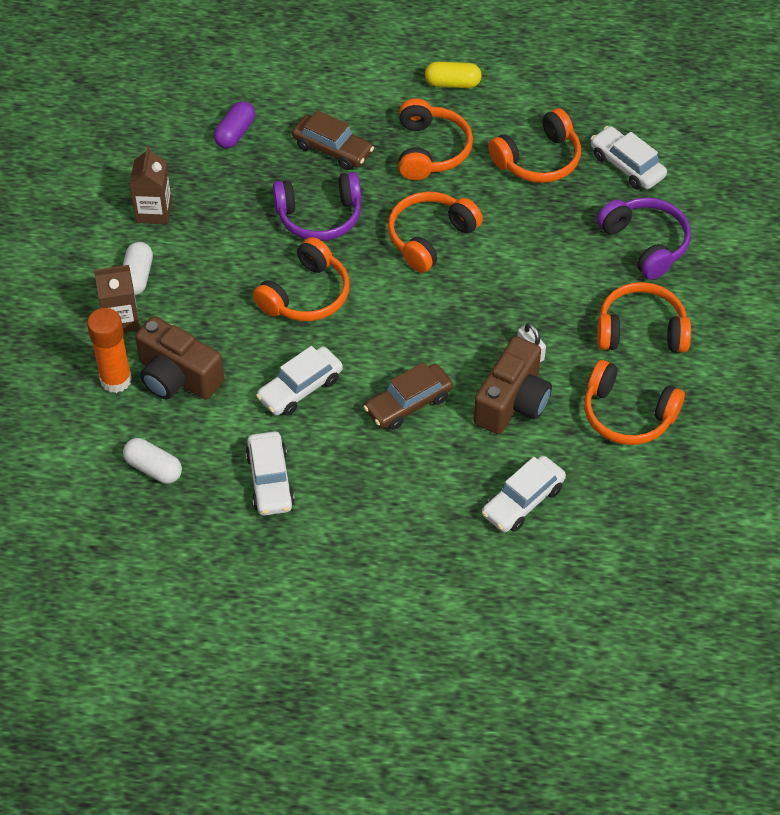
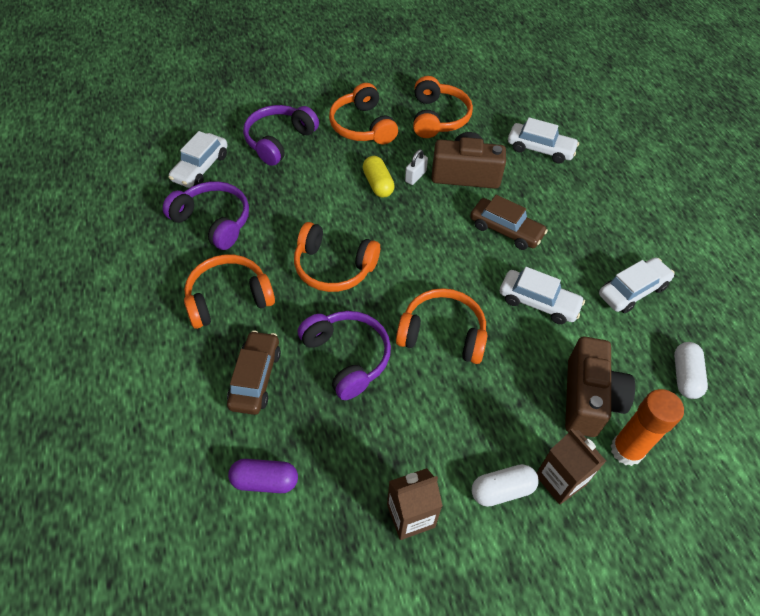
camera: 115 degrees left, 0 degrees up
(452, 83) = (132, 308): yellow capsule -> yellow capsule (378, 184)
(538, 160) = (213, 221): orange headphones -> purple headphones

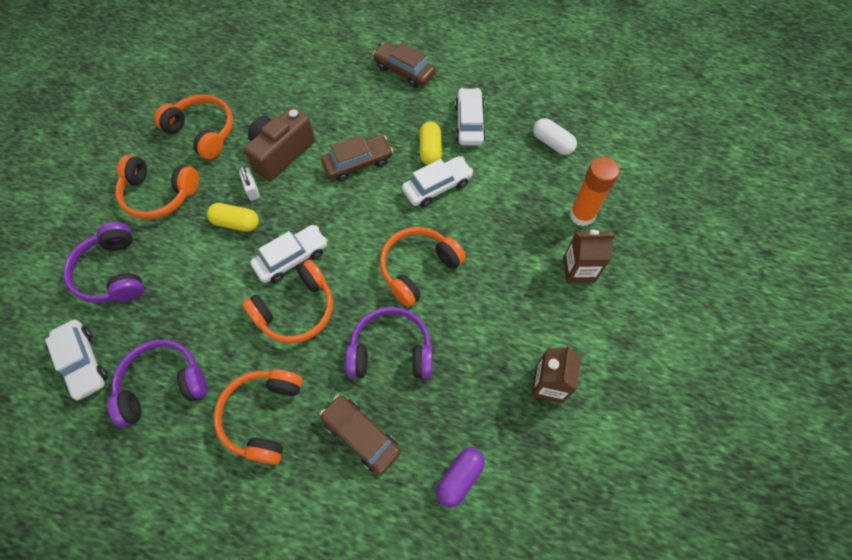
camera: 55 degrees left, 10 degrees up
(502, 490) = (565, 311): white capsule -> none
(540, 149) = (300, 86): white car -> white car (292, 258)
(571, 276) = (430, 150): none -> yellow capsule
(588, 399) = (532, 210): brown camera -> none
(634, 209) = (404, 71): none -> brown car

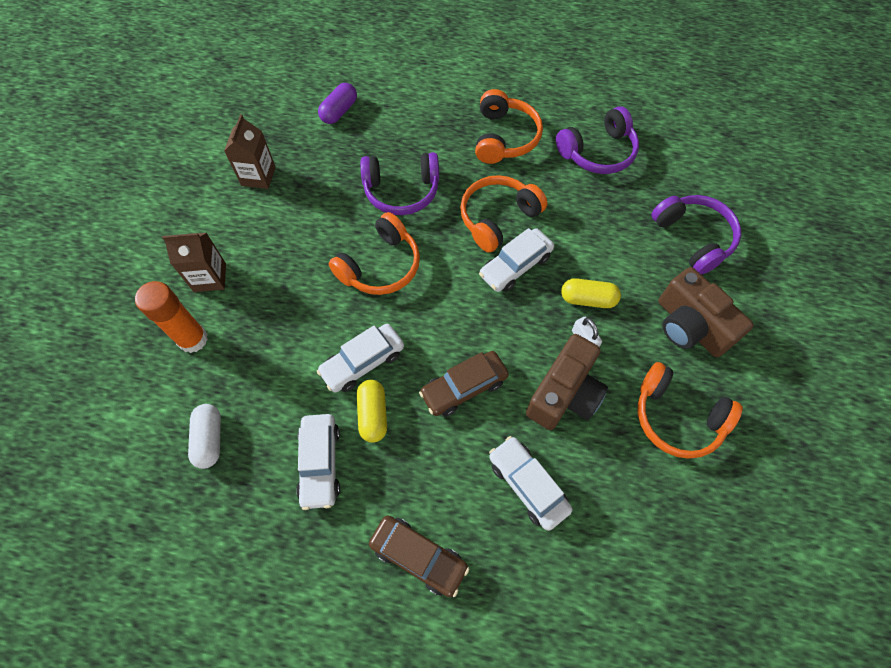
camera: 175 degrees right, 0 degrees up
(83, 362) = (676, 163): white car -> white car (528, 485)
(159, 194) = (690, 326): orange headphones -> brown camera
(361, 435) = (420, 131): brown car -> none
(552, 143) = (210, 439): white capsule -> white capsule turned 45 degrees clockwise

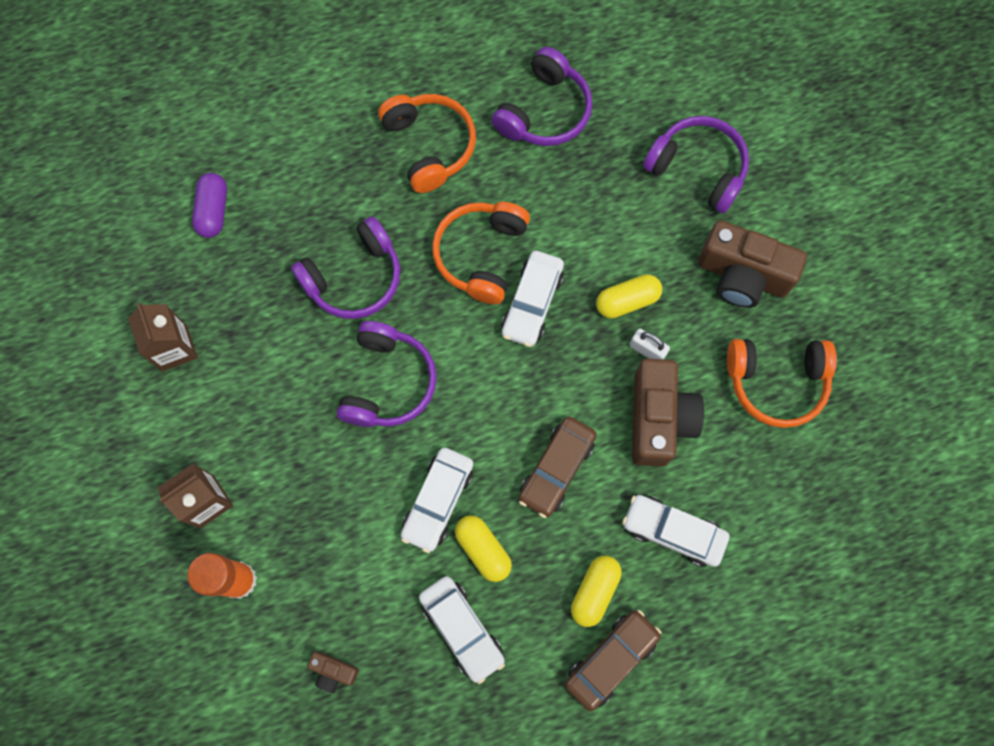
camera: 30 degrees left, 10 degrees up
(210, 439) = (333, 671): white capsule -> brown camera
(380, 266) = (388, 382): orange headphones -> purple headphones
(418, 556) = (611, 659): brown car -> brown car turned 45 degrees counterclockwise
(438, 495) = (594, 591): none -> yellow capsule

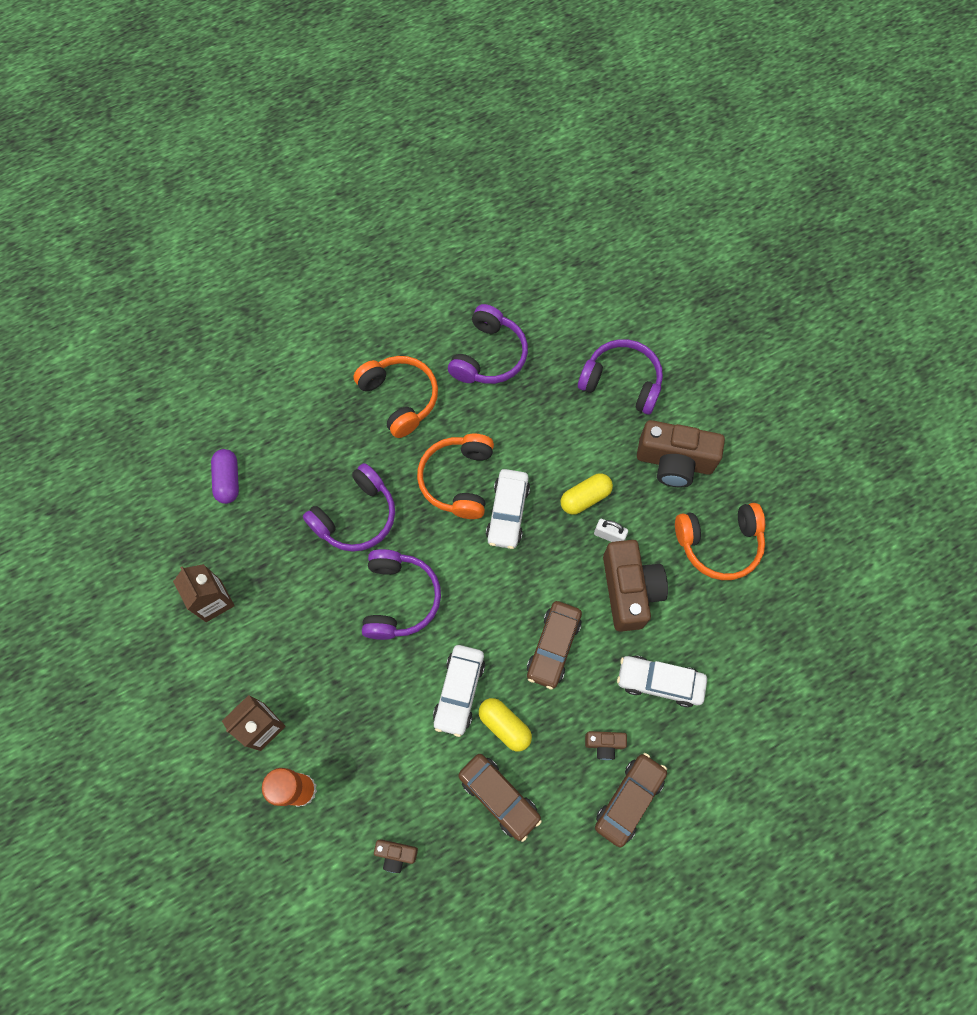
camera: 10 degrees left, 5 degrees down
(462, 629) = (499, 797): white car -> brown car
(594, 591) = (604, 744): yellow capsule -> brown camera

